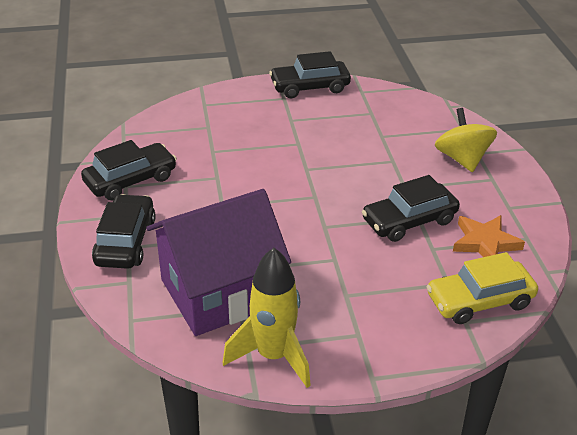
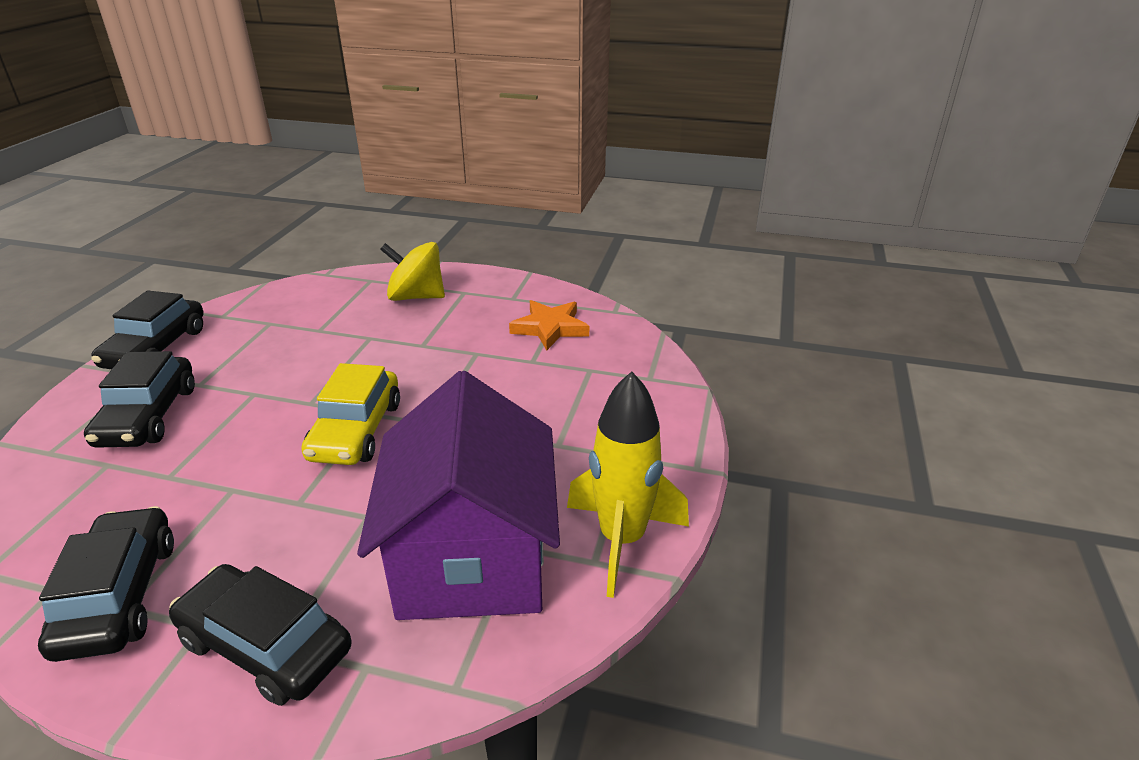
camera: 65 degrees left, 5 degrees down
(409, 221) = (477, 360): black car -> black car (148, 416)
(479, 301) = (627, 360): yellow car -> yellow car (356, 430)

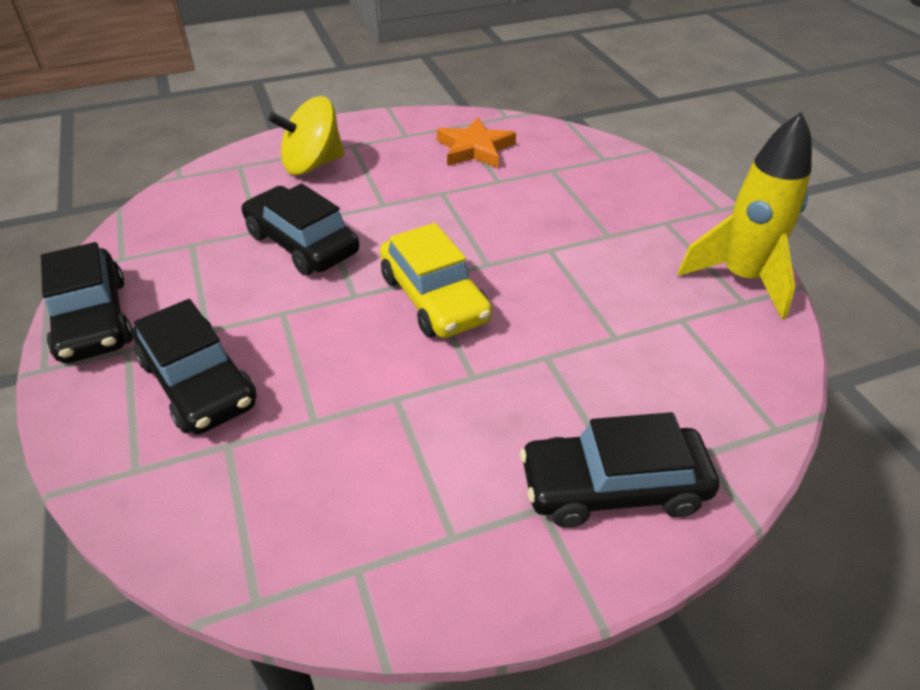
camera: 35 degrees left, 10 degrees up
(119, 596) = (432, 532): black car -> black car (302, 243)
(472, 558) = (666, 343): purple house -> none

